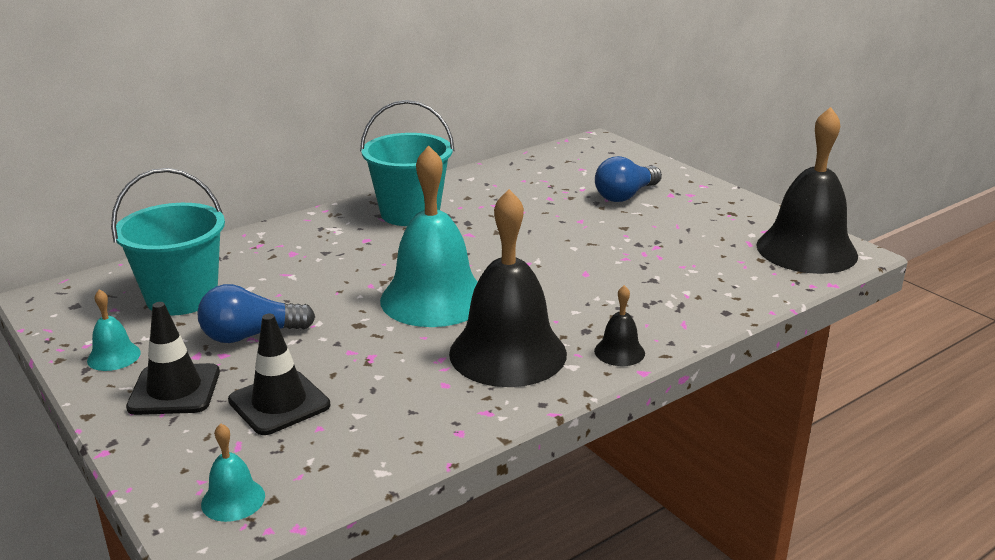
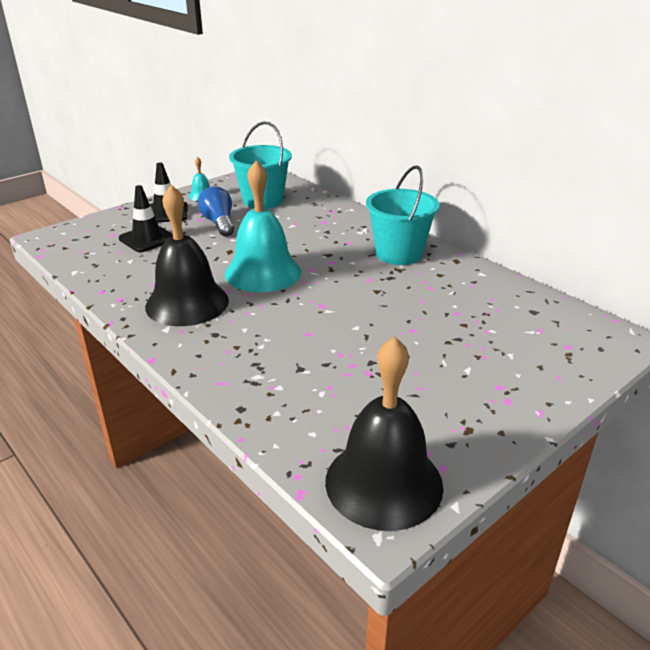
camera: 85 degrees right, 5 degrees up
(233, 500) = (68, 239): turquoise bell -> none
(619, 352) = (181, 349): black bell -> none
(625, 195) = (482, 356): blue light bulb -> none

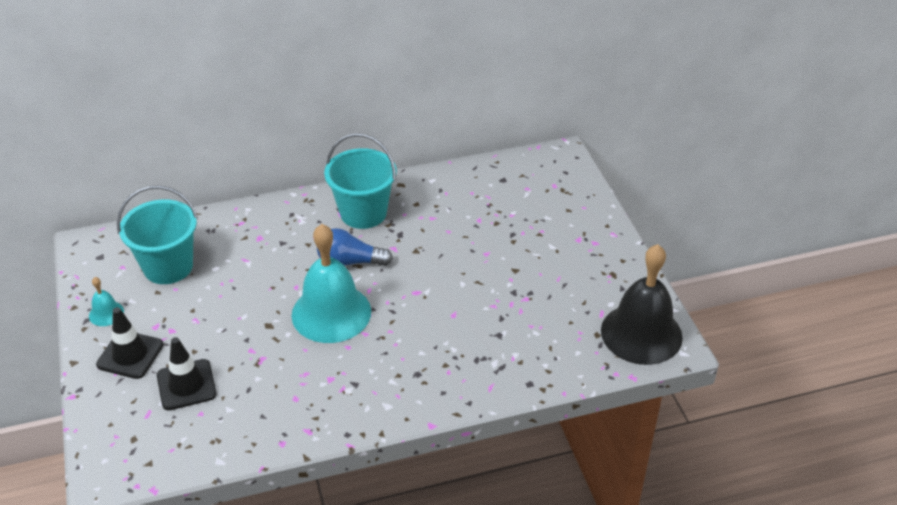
camera: 65 degrees left, 10 degrees up
(187, 303) = (351, 381): black bell -> none
(219, 223) = (196, 317): blue light bulb -> blue light bulb (350, 262)

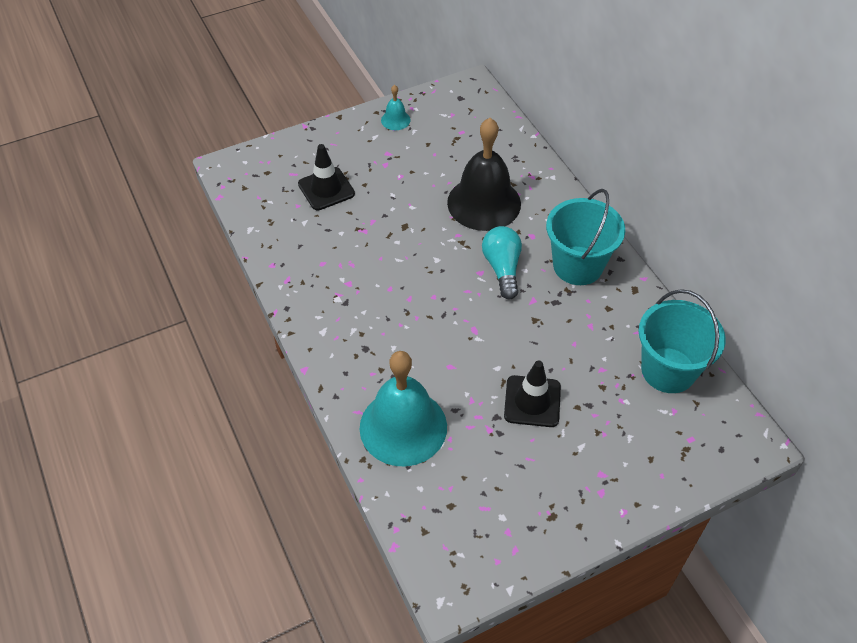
camera: 80 degrees right, 10 degrees up
(130, 355) = (353, 146): black traffic cone -> black traffic cone (532, 401)
(168, 266) = (460, 142): turquoise bucket -> turquoise bucket (668, 370)
(331, 313) = (430, 267): turquoise bell -> turquoise bell (403, 427)
(350, 262) = (502, 268): blue light bulb -> turquoise light bulb
(641, 333) = (461, 553): black bell -> black bell (484, 203)

